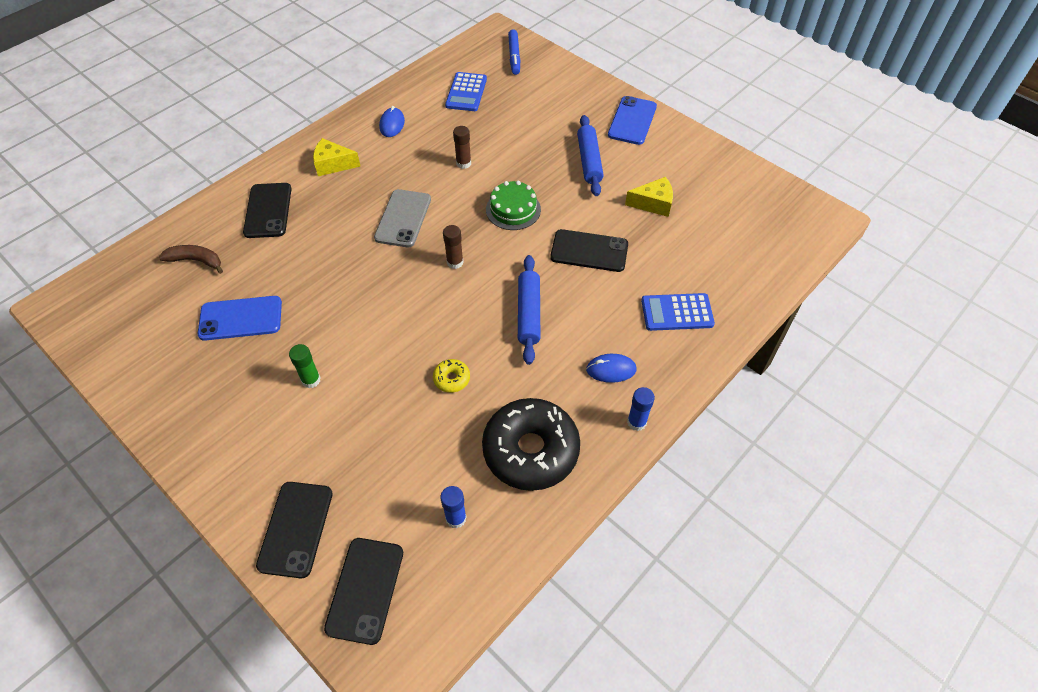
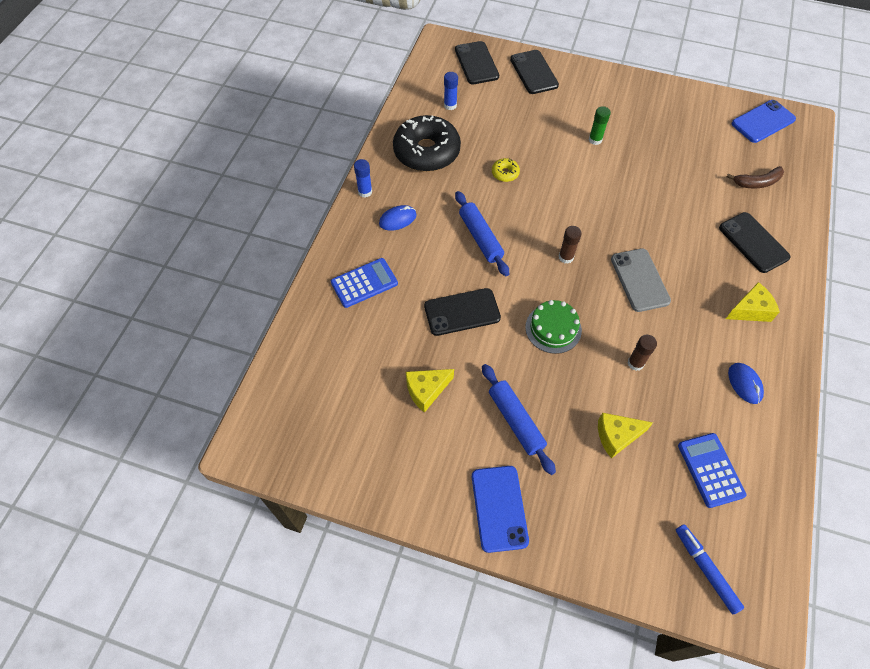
camera: 155 degrees right, 5 degrees up
(240, 318) = (680, 157): blue phone -> blue phone (763, 122)
(517, 128) = (617, 436): none -> yellow cheese

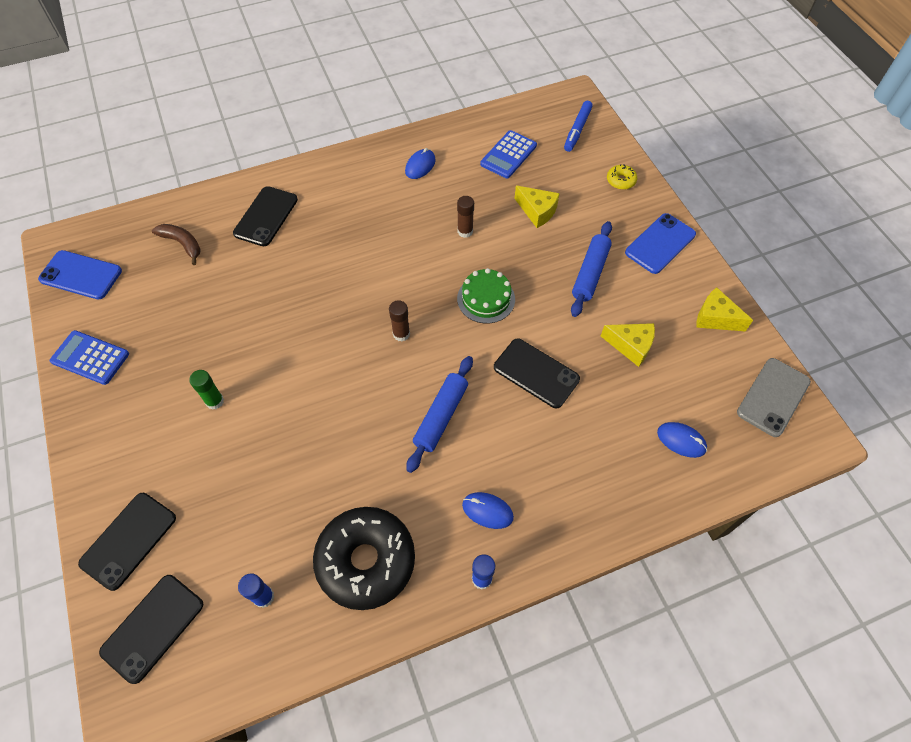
camera: 130 degrees left, 0 degrees up
(331, 356) = (681, 440): none -> blue mouse
(364, 283) = (588, 477): blue calculator -> blue calculator (90, 358)
(505, 173) = (334, 454): yellow donut -> yellow donut (620, 181)
(639, 280) = (378, 269): grey phone -> grey phone (773, 397)
(750, 310) = (345, 189): yellow cheese -> yellow cheese (715, 318)

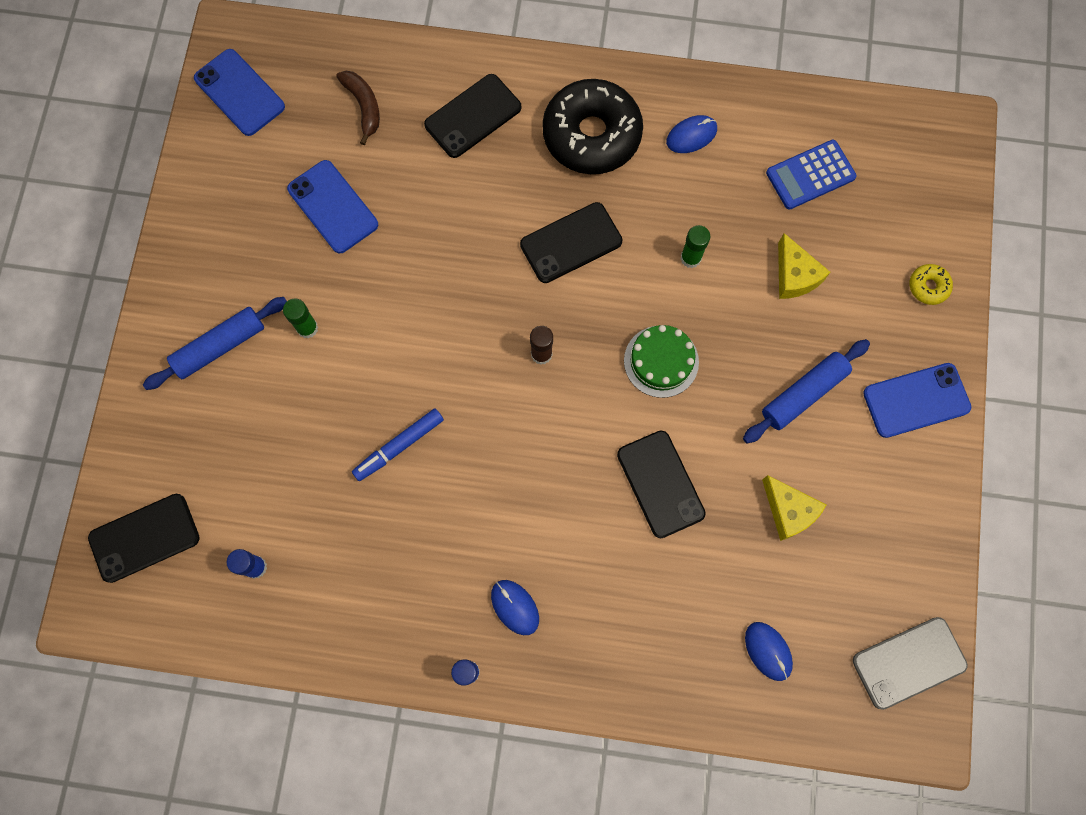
camera: 30 degrees right, 15 degrees up
(90, 358) = (207, 206): blue calculator -> none
(128, 540) = (159, 436): black phone -> black phone (571, 243)
(192, 314) = (333, 207): none -> blue phone
(366, 561) = (368, 588): black donut -> black donut (591, 135)
(441, 416) = (528, 477): blue rolling pin -> blue rolling pin (220, 346)
(465, 231) = (690, 258): brown glue stick -> green glue stick
(577, 130) = (923, 182): blue marker -> blue marker (399, 446)
(715, 318) = (913, 532): yellow cheese -> none

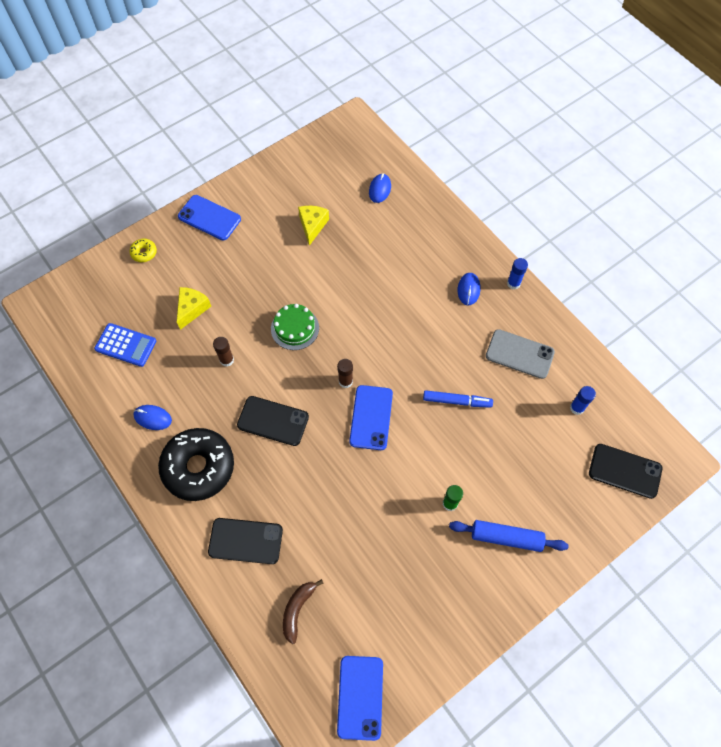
camera: 135 degrees left, 10 degrees down
(333, 207) = (373, 561): blue phone -> blue phone (371, 417)
(660, 484) = (353, 281): black phone -> none
(690, 258) = (227, 360): green glue stick -> brown glue stick
(803, 394) = (251, 260): blue rolling pin -> none
(909, 662) = (330, 143): grey phone -> grey phone (519, 354)

